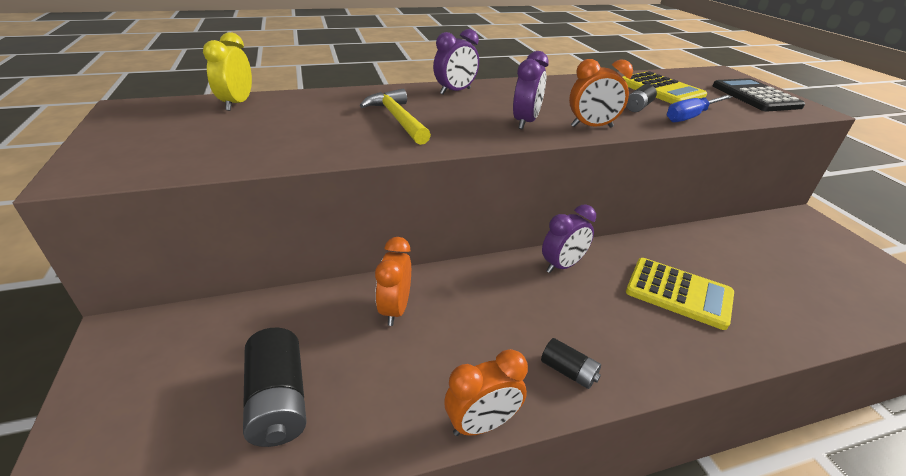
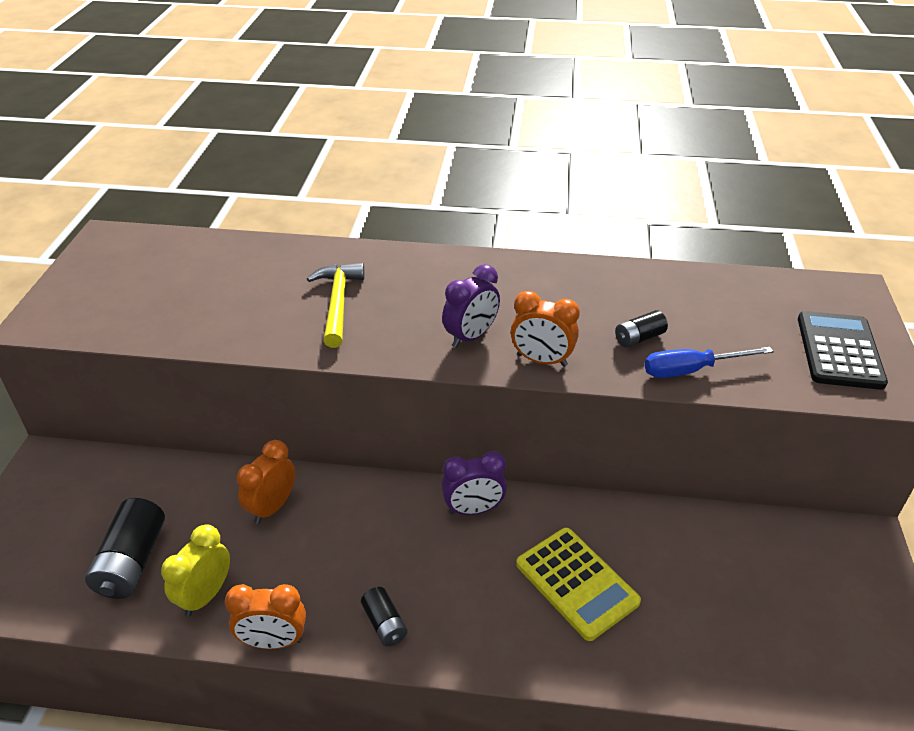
camera: 25 degrees right, 5 degrees up
(237, 104) = (201, 248): yellow clock -> yellow clock (205, 595)
(455, 91) = (436, 267): purple clock -> none
(660, 90) = (708, 311): yellow calculator -> none

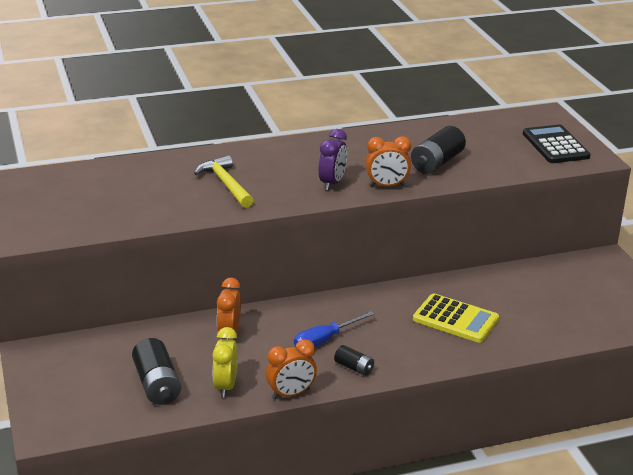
camera: 25 degrees left, 10 degrees down
(473, 509) = (365, 301): purple clock -> none
(639, 338) = (437, 162): black battery -> black battery, size x1.79
(691, 370) = (478, 172): blue screwdriver -> blue screwdriver (325, 340)

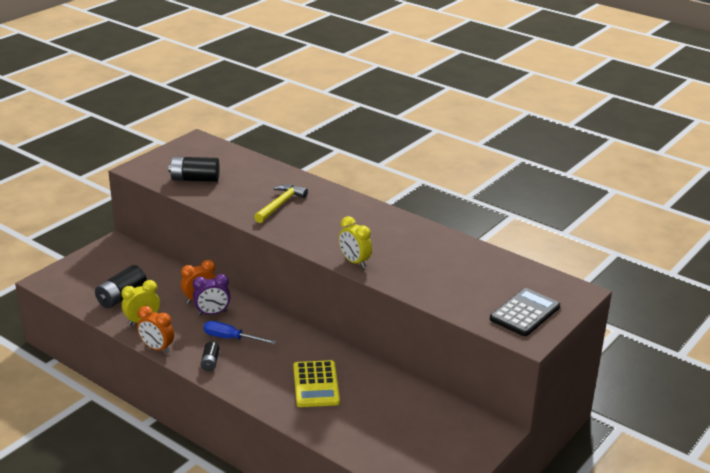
camera: 55 degrees right, 0 degrees up
(332, 183) = (330, 240): purple clock -> purple clock (212, 313)
(386, 186) = (354, 262): orange clock -> yellow clock
(437, 162) = (418, 270): black battery -> black battery (195, 179)

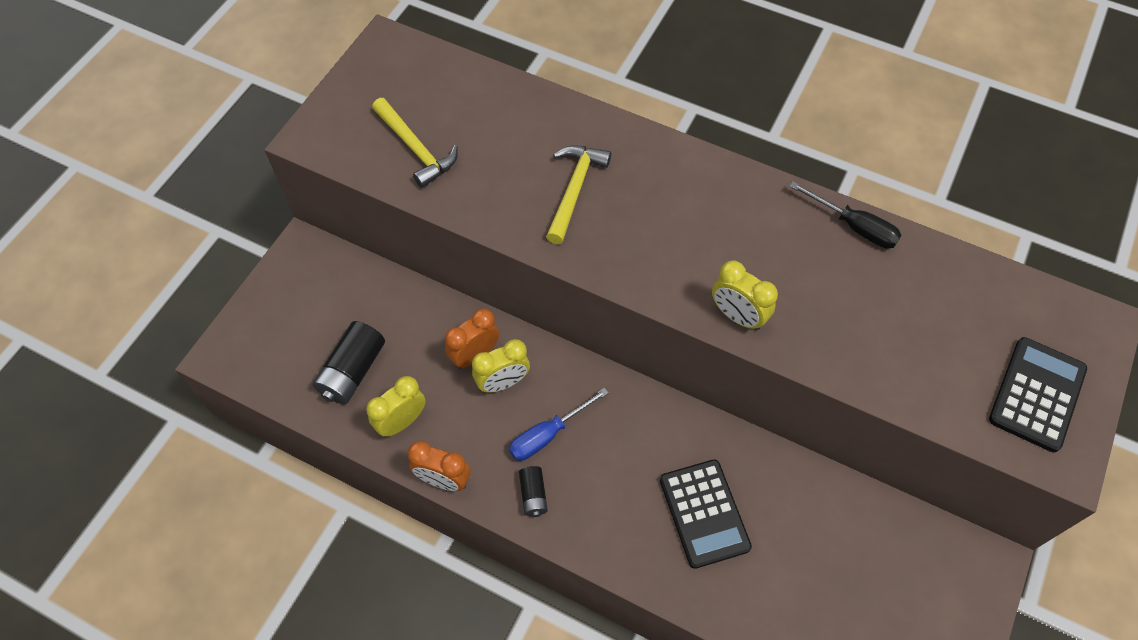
camera: 10 degrees left, 30 degrees up
(195, 179) = (416, 149): black battery -> yellow hammer
(212, 313) = (503, 382): purple clock -> yellow clock
(231, 338) = (548, 434): blue screwdriver -> blue screwdriver turned 45 degrees counterclockwise
(316, 384) = (704, 513): yellow calculator -> black calculator
(443, 237) = (854, 227): none -> black screwdriver

